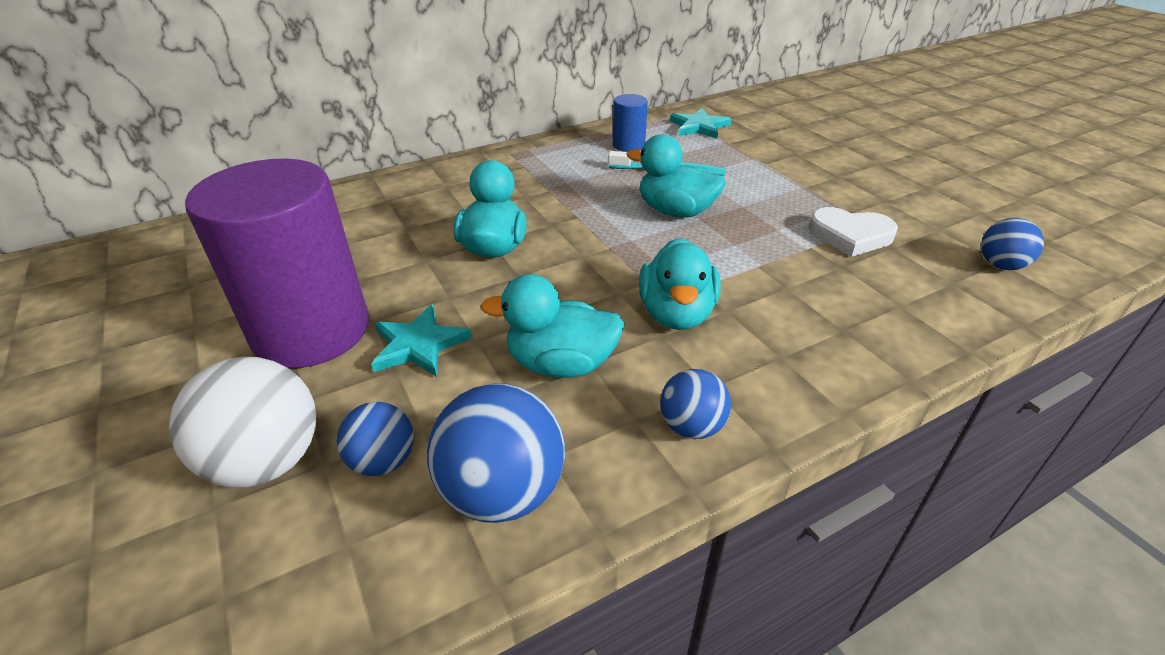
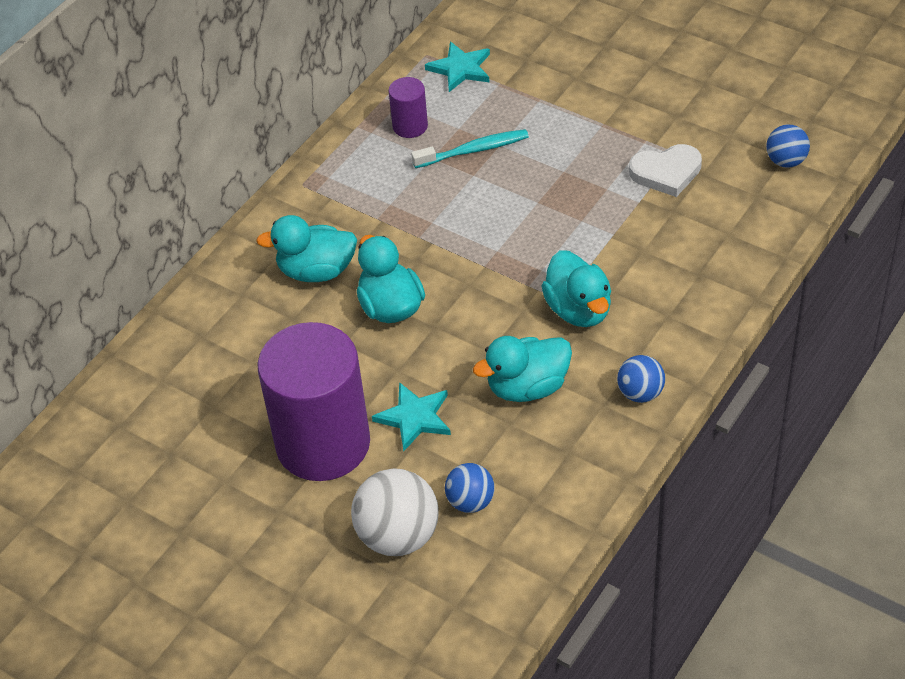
camera: 25 degrees left, 10 degrees up
(503, 492) = (558, 484): blue ball -> none
(628, 145) = (410, 126): blue cylinder -> purple cylinder
(675, 211) = (512, 202): turquoise duck -> turquoise duck (316, 271)

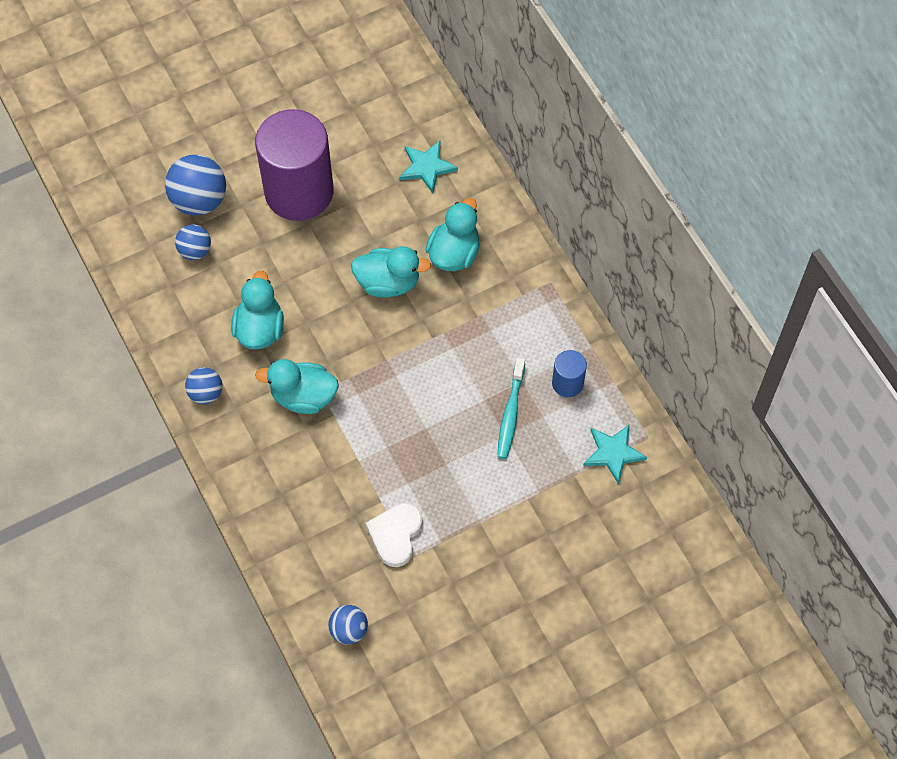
camera: 115 degrees right, 15 degrees up
(398, 536) = (199, 200): white ball -> blue ball
(410, 126) = (567, 383): purple cylinder -> blue cylinder
(414, 417) = (282, 251): turquoise star -> turquoise star (427, 167)

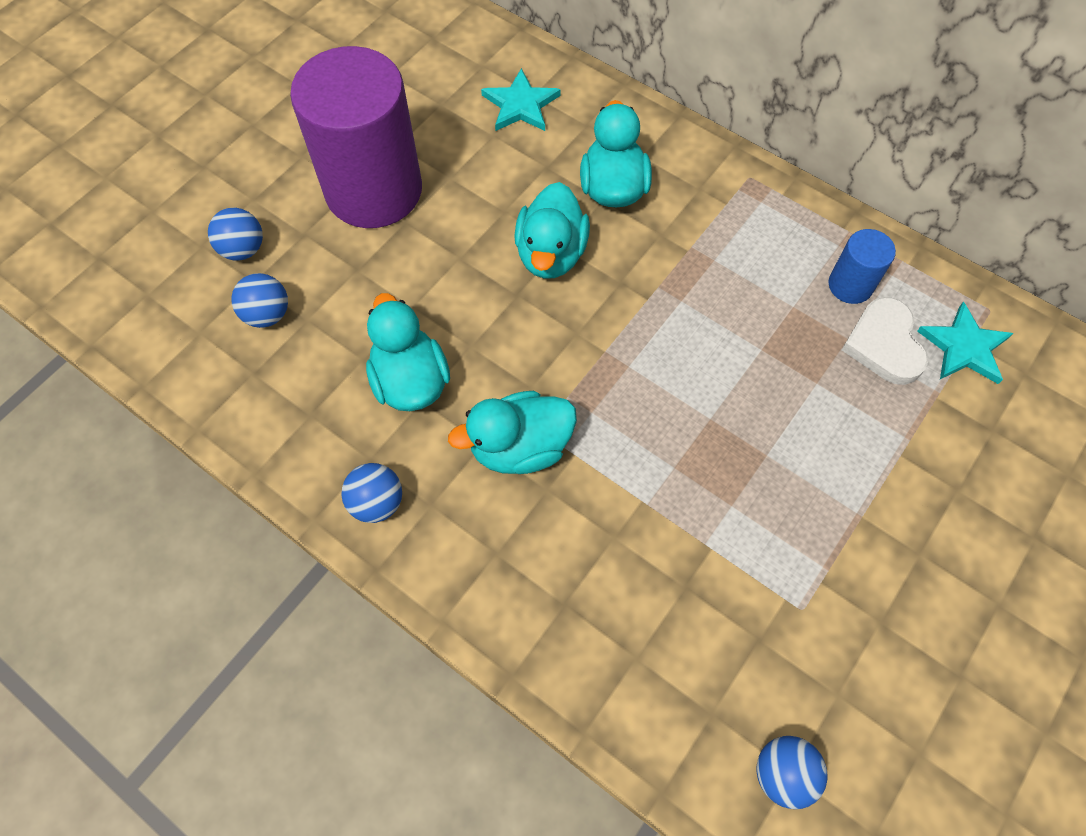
camera: 25 degrees left, 0 degrees up
(199, 200) = (243, 249): blue ball -> blue ball, size x0.58
(388, 282) = (551, 254): turquoise duck -> turquoise duck turned 120 degrees clockwise
(395, 535) = (761, 588): white heart -> white heart (884, 344)
(510, 413) = (806, 352): turquoise toothbrush -> none

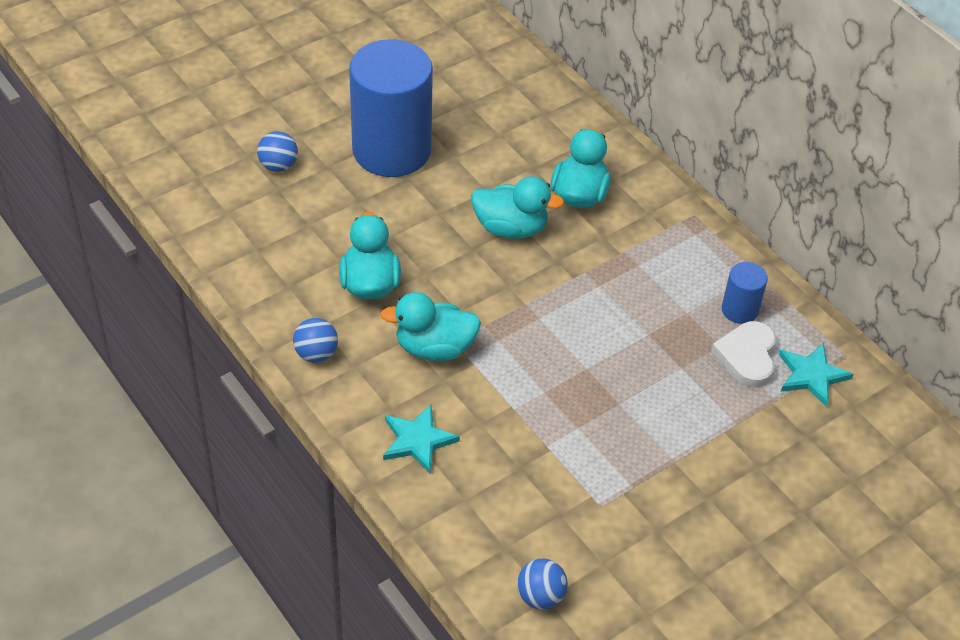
camera: 15 degrees right, 15 degrees down
(267, 314) = (281, 213): blue ball -> none
(374, 190) = (391, 150): purple cylinder -> blue cylinder
(521, 105) = (530, 118): turquoise star -> turquoise star (418, 440)
(551, 254) = (511, 228): turquoise duck -> turquoise duck turned 105 degrees counterclockwise

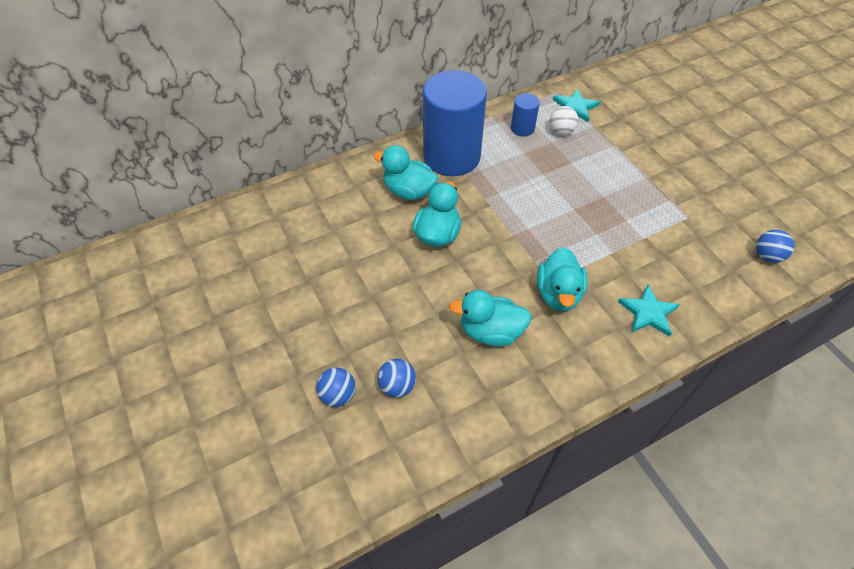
camera: 80 degrees left, 5 degrees up
(316, 354) = (566, 376): blue ball -> blue ball (397, 386)
(391, 150) = (336, 304): blue cylinder -> blue cylinder (451, 156)
(747, 356) = (561, 131): white heart -> white ball

